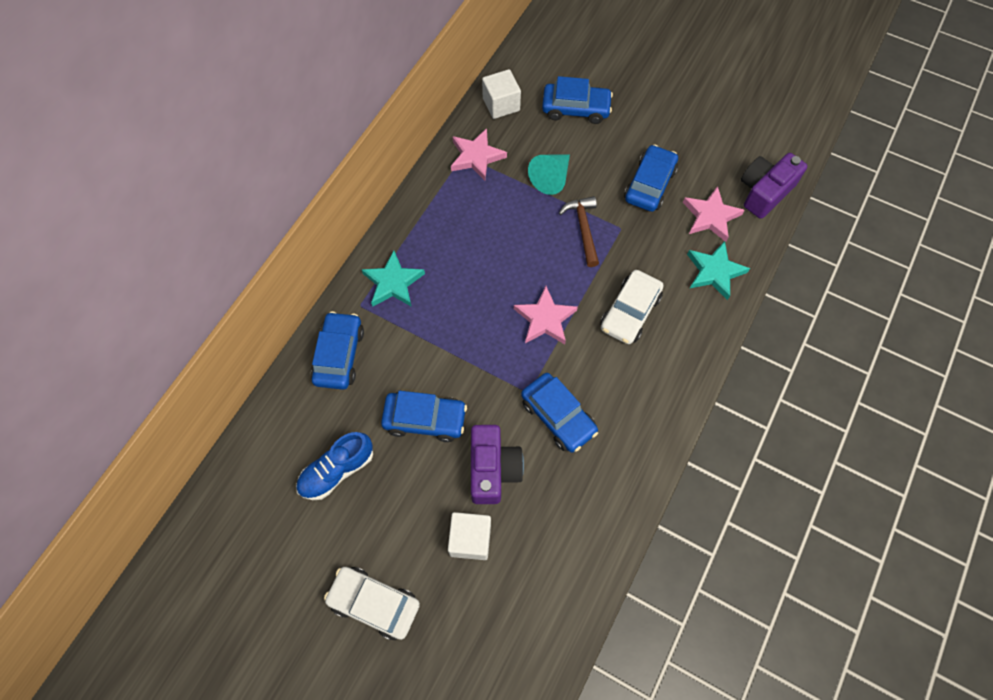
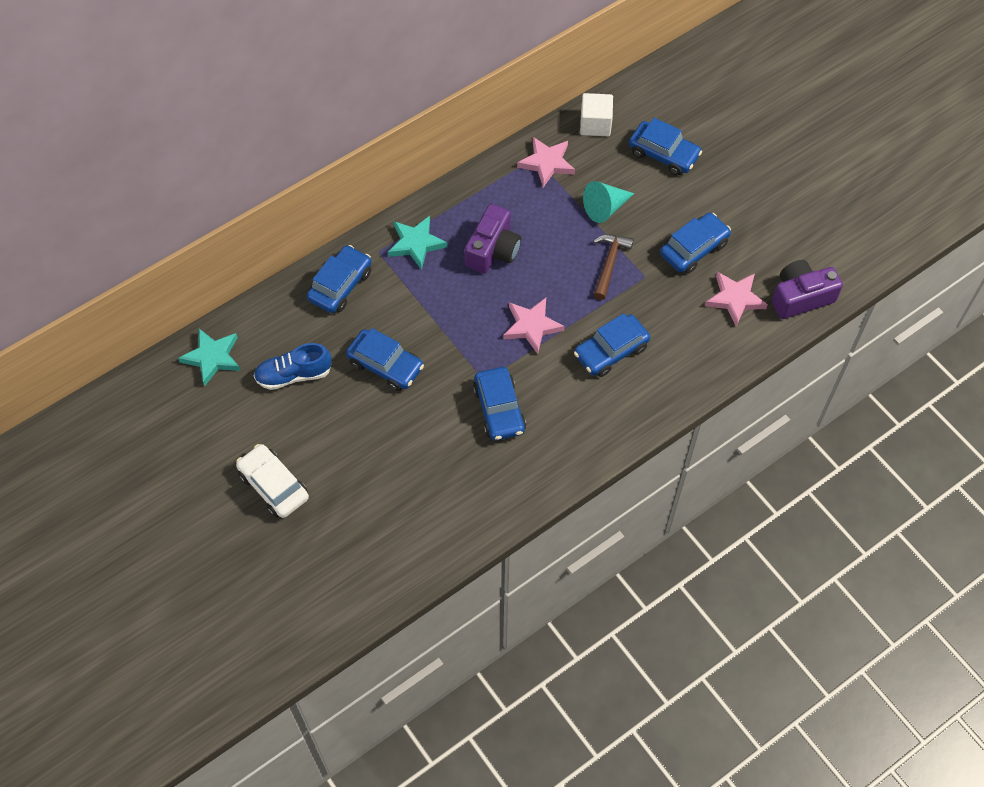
camera: 25 degrees right, 5 degrees down
(470, 539) = (374, 472): white cube -> none
(493, 469) = (421, 427): purple camera -> purple camera (493, 250)
(630, 312) = (611, 351): white car -> blue car
(714, 272) = (709, 348): turquoise star -> turquoise star (212, 357)

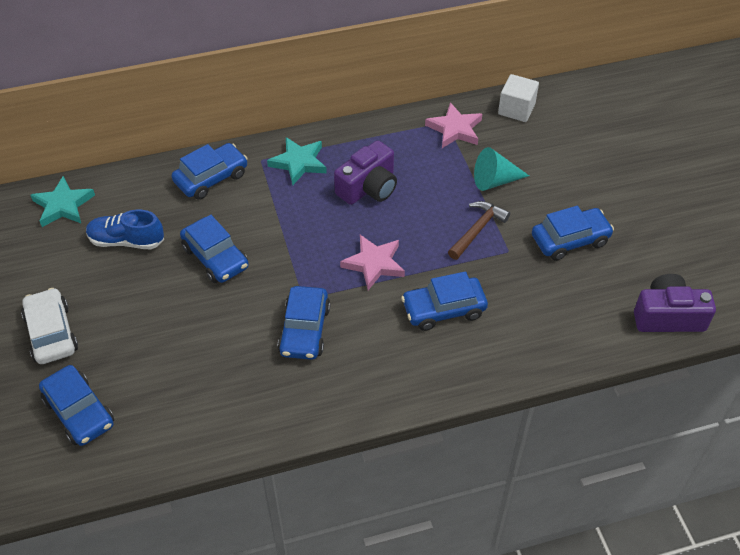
camera: 20 degrees right, 10 degrees down
(663, 154) = (573, 150): blue car -> blue car (79, 412)
(735, 299) = (595, 298): pink star -> none

